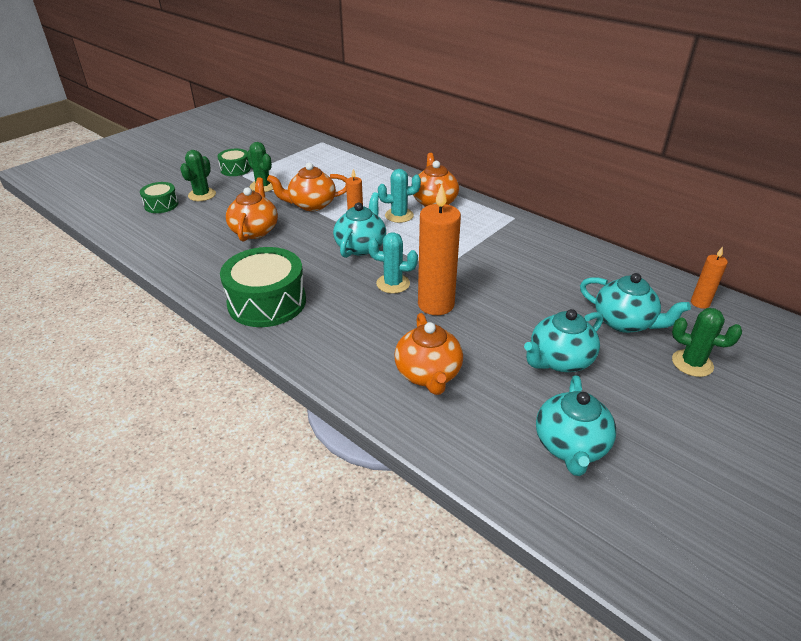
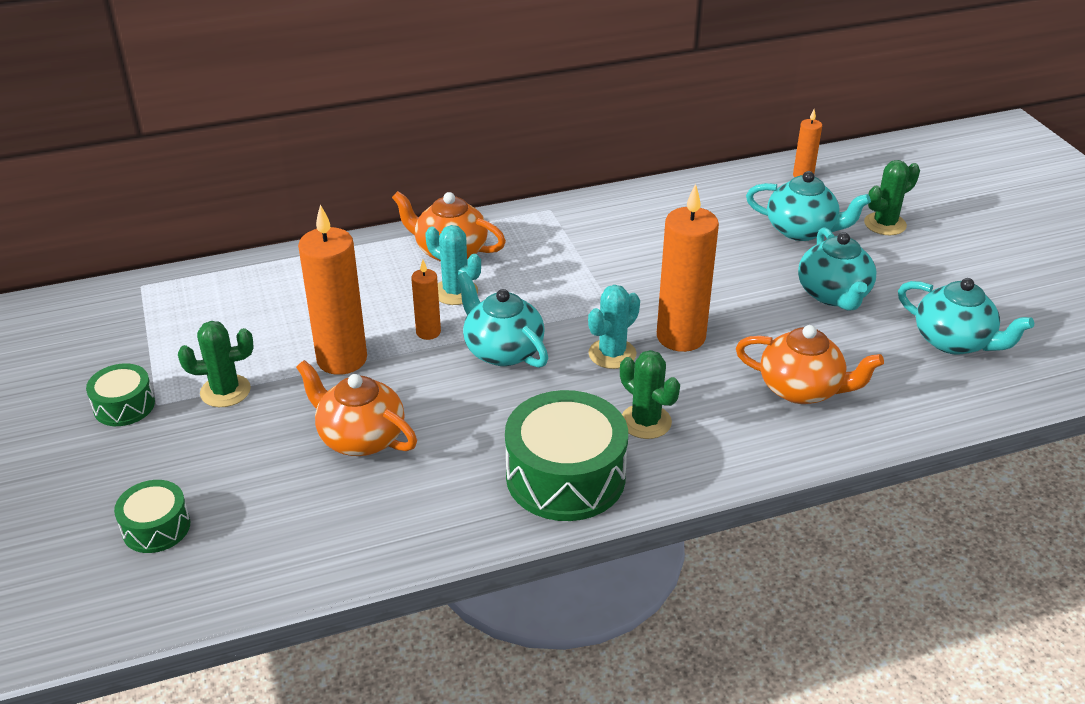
camera: 60 degrees left, 0 degrees up
(202, 195) = (175, 468): green cactus -> green cactus (646, 422)
(311, 205) = (342, 359): orange teapot -> orange candle
(399, 215) = (455, 292): turquoise cactus -> turquoise cactus turned 75 degrees counterclockwise
(624, 322) = (802, 230): turquoise teapot -> turquoise teapot turned 45 degrees clockwise

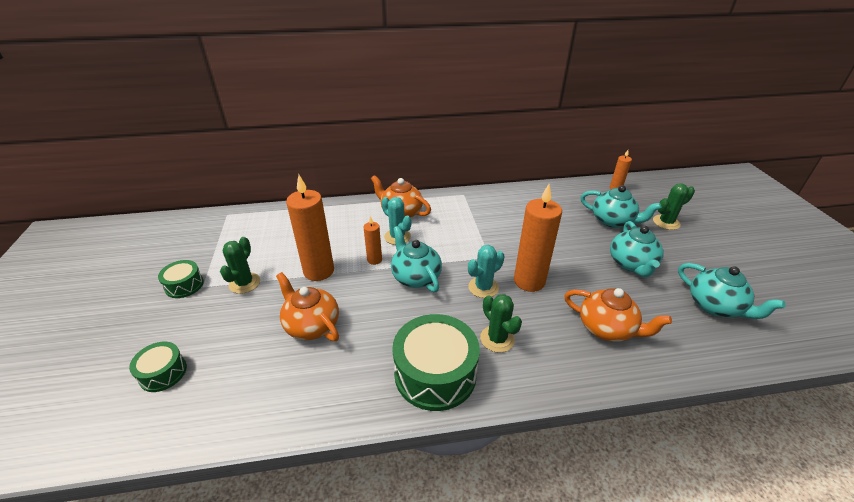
camera: 10 degrees right, 0 degrees up
(225, 391) = (244, 283): green cactus -> green cactus turned 75 degrees counterclockwise

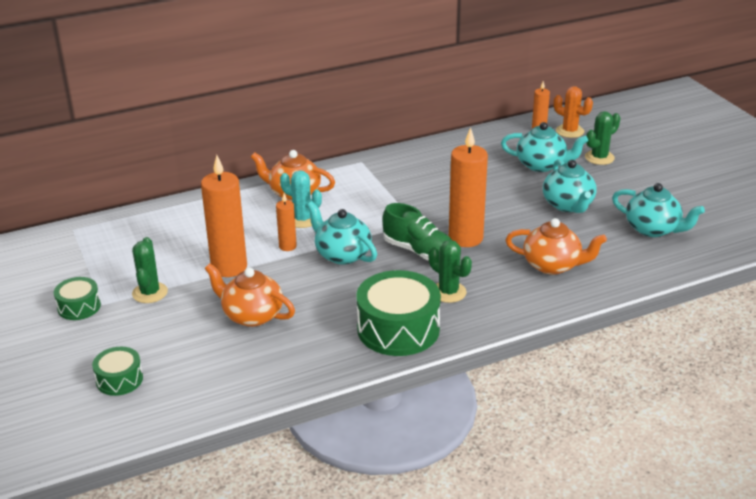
camera: 15 degrees left, 5 degrees down
(483, 287) = (419, 252): turquoise cactus -> green shoe
(642, 194) = (570, 131): none -> orange cactus

